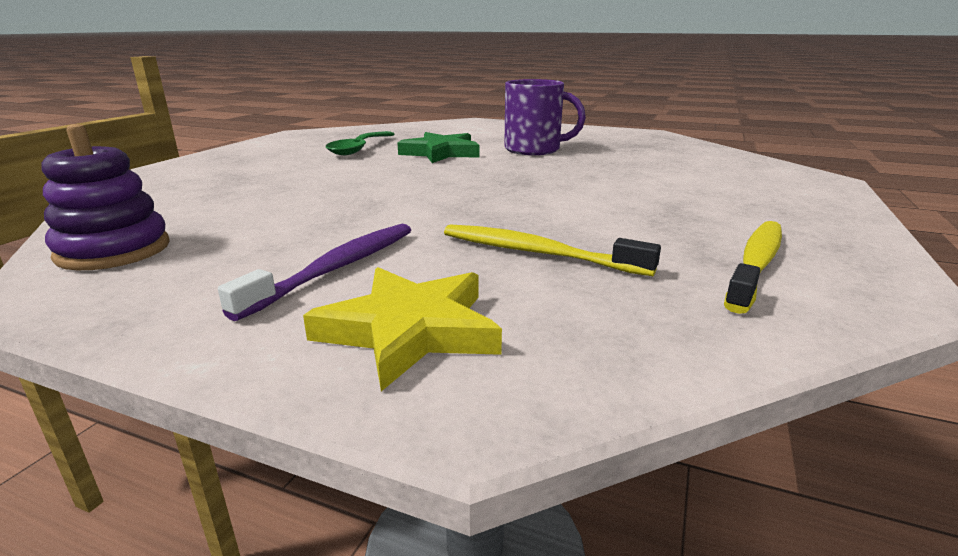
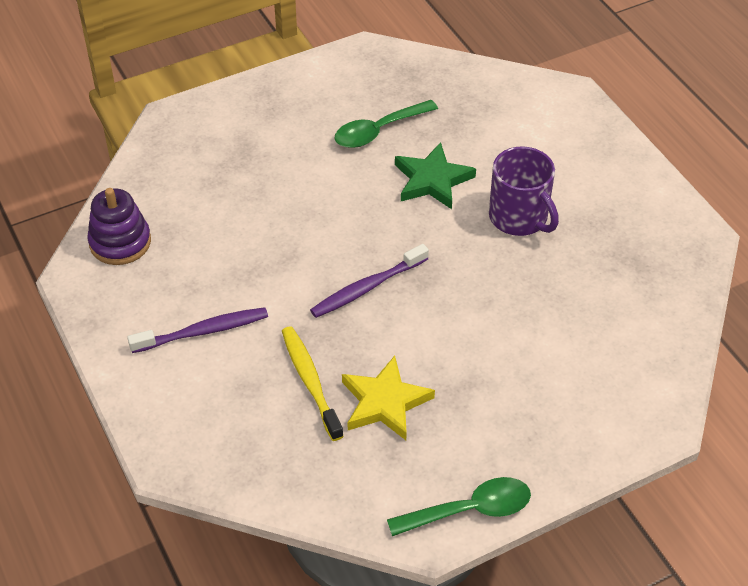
camera: 40 degrees right, 25 degrees up
(409, 330) = (188, 404): yellow star -> yellow star (384, 402)
(482, 196) = (367, 288): none -> purple toothbrush
(756, 264) = (404, 468): yellow toothbrush -> none
(870, 261) = (470, 510): none -> green spoon

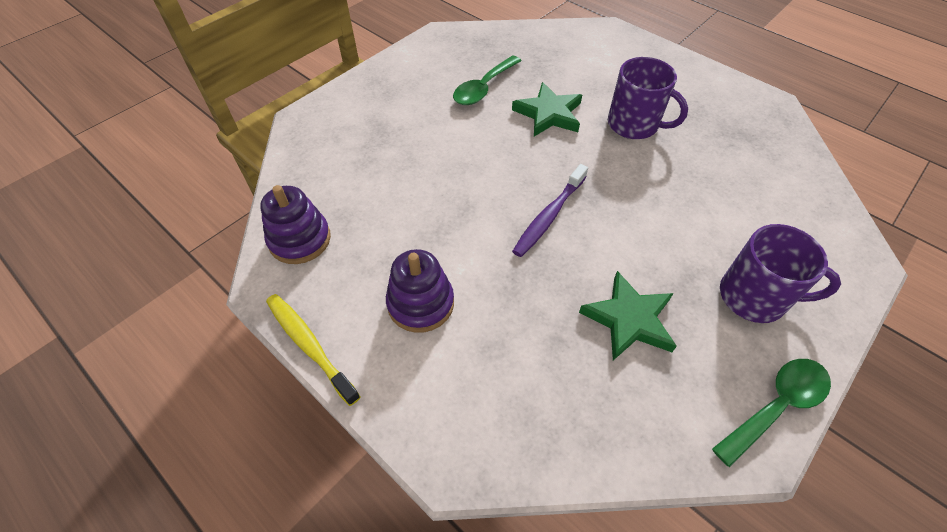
camera: 20 degrees left, 5 degrees up
(203, 331) = (420, 303): purple toothbrush -> purple stacking toy
(310, 381) = (549, 321): yellow toothbrush -> yellow toothbrush (309, 346)
(384, 402) = (629, 319): yellow star -> green star
(519, 420) = (754, 297): none -> purple mug

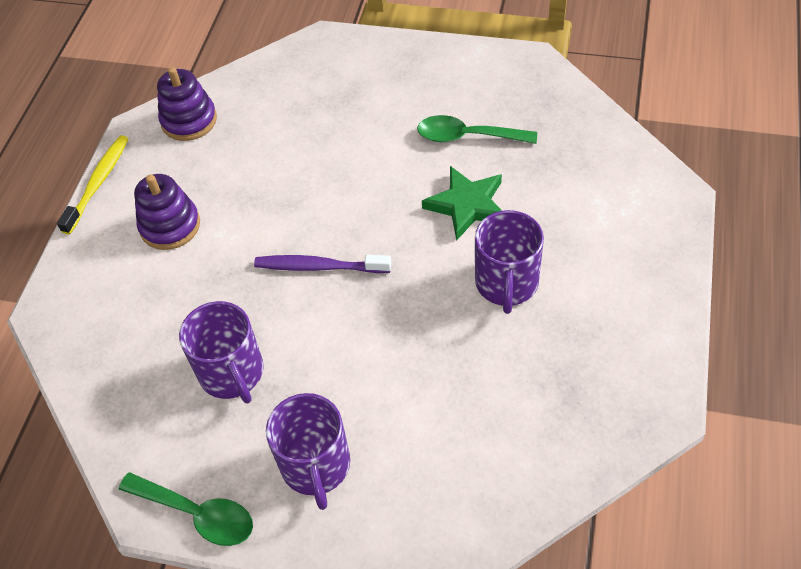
camera: 65 degrees right, 0 degrees up
(629, 319) = (232, 373): green star -> purple mug

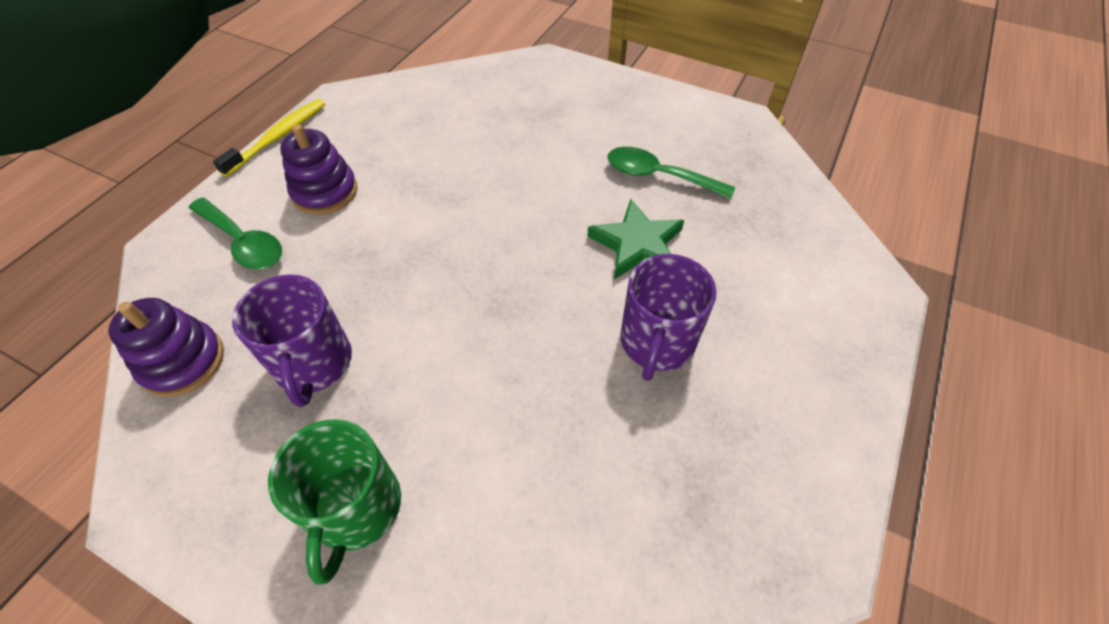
camera: 10 degrees right, 0 degrees up
(189, 120) = (389, 101): purple stacking toy -> purple stacking toy (183, 362)
(197, 514) = (192, 529): green spoon -> green spoon (243, 242)
(316, 466) = (356, 508): purple mug -> green mug
(319, 267) = (456, 270): purple toothbrush -> none

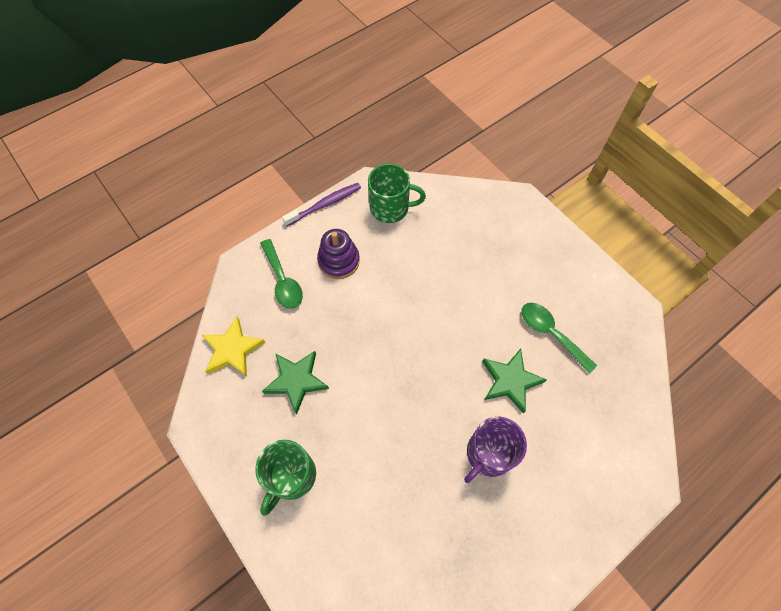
camera: 25 degrees right, 10 degrees up
(183, 362) = (232, 350): purple stacking toy -> yellow star
(278, 137) = (325, 204): yellow toothbrush -> purple toothbrush
(313, 363) = (296, 381): purple mug -> green star
(377, 114) = (390, 208): none -> green mug

